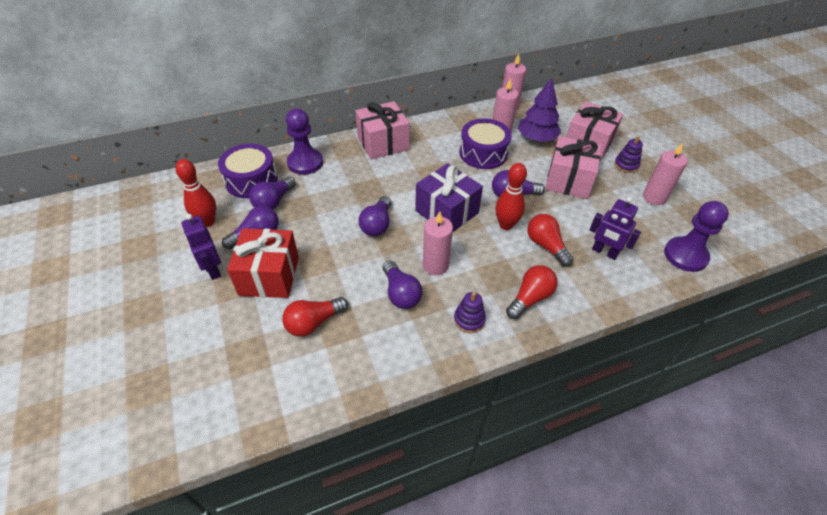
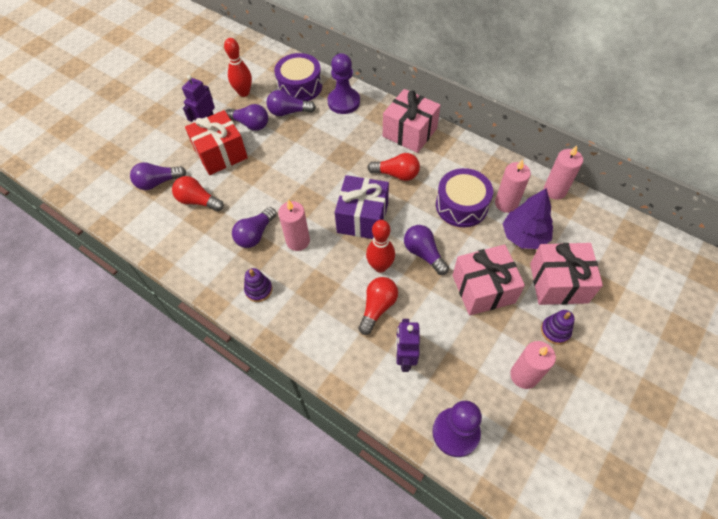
camera: 60 degrees right, 10 degrees up
(377, 224) = (313, 182): purple light bulb -> purple light bulb (158, 182)
(530, 298) = (308, 321): red light bulb -> red light bulb (396, 174)

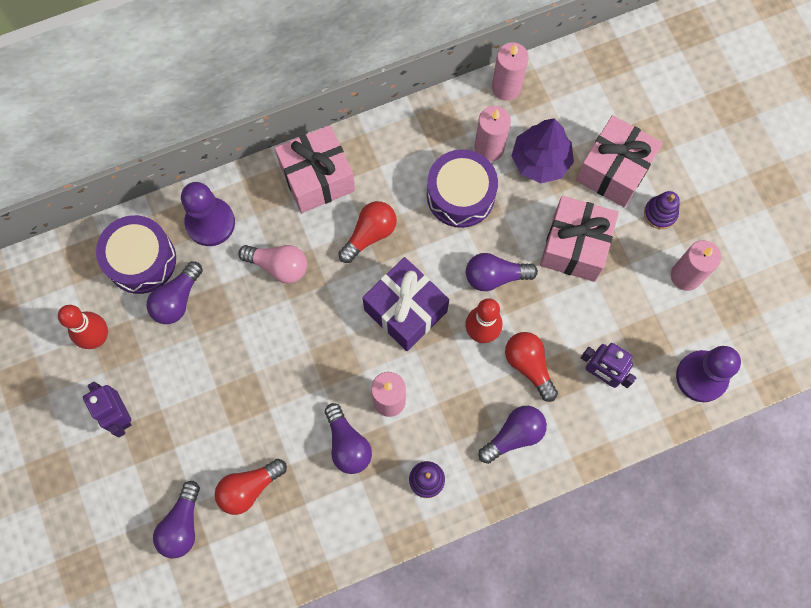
camera: 60 degrees left, 15 degrees up
(221, 153) = (189, 422): red gift -> none
(250, 124) = (163, 359): purple light bulb -> purple light bulb (514, 435)
(342, 143) = (278, 266): none -> pink light bulb

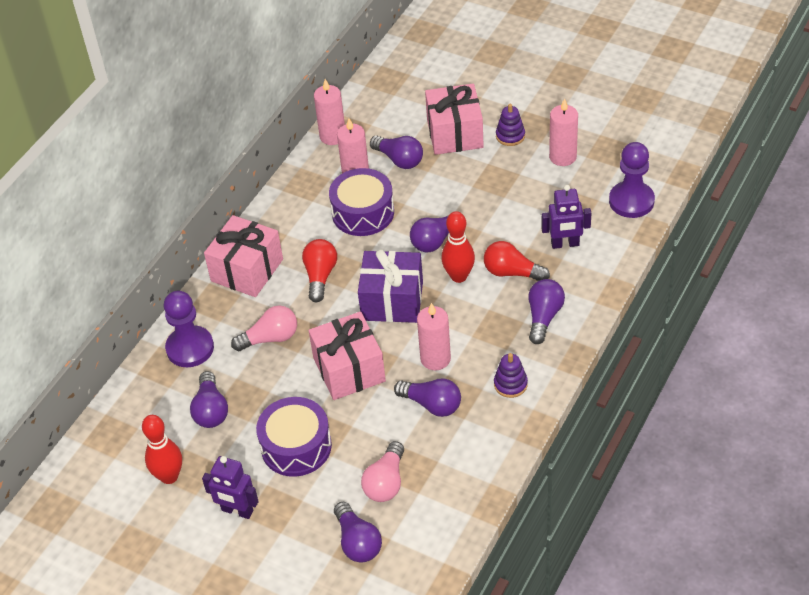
camera: 35 degrees left, 25 degrees down
(141, 260) = (157, 406): purple drum -> purple drum (296, 446)
(249, 488) = (386, 482): red light bulb -> pink light bulb
(540, 161) = (399, 159): purple tree -> purple light bulb
(574, 246) = (472, 189): pink gift -> pink gift (349, 369)

